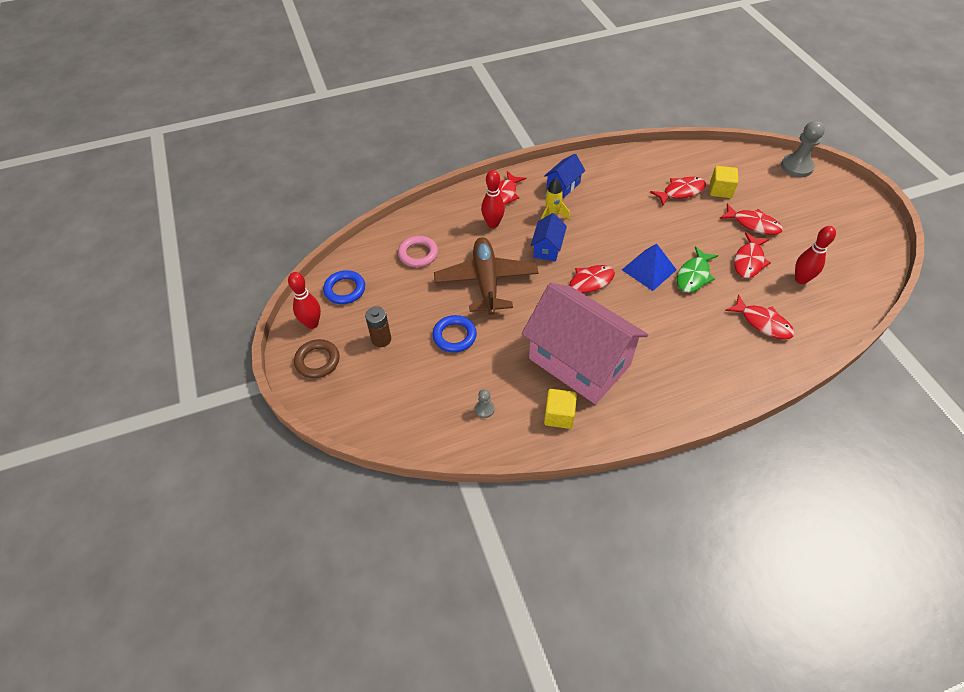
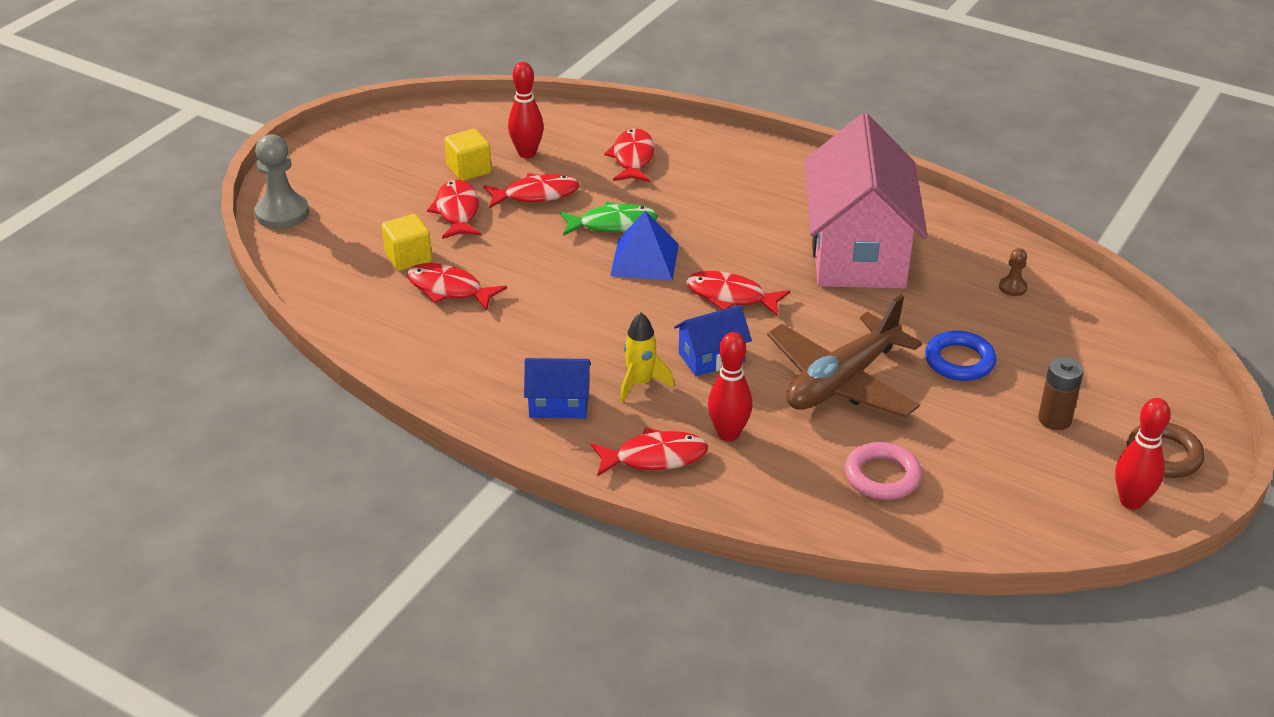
camera: 130 degrees left, 15 degrees down
(345, 290) = (1040, 509): blue ring -> none
(484, 409) = (1012, 287): grey pawn -> brown pawn
(559, 415) = (943, 236): yellow cube -> yellow cube (469, 170)

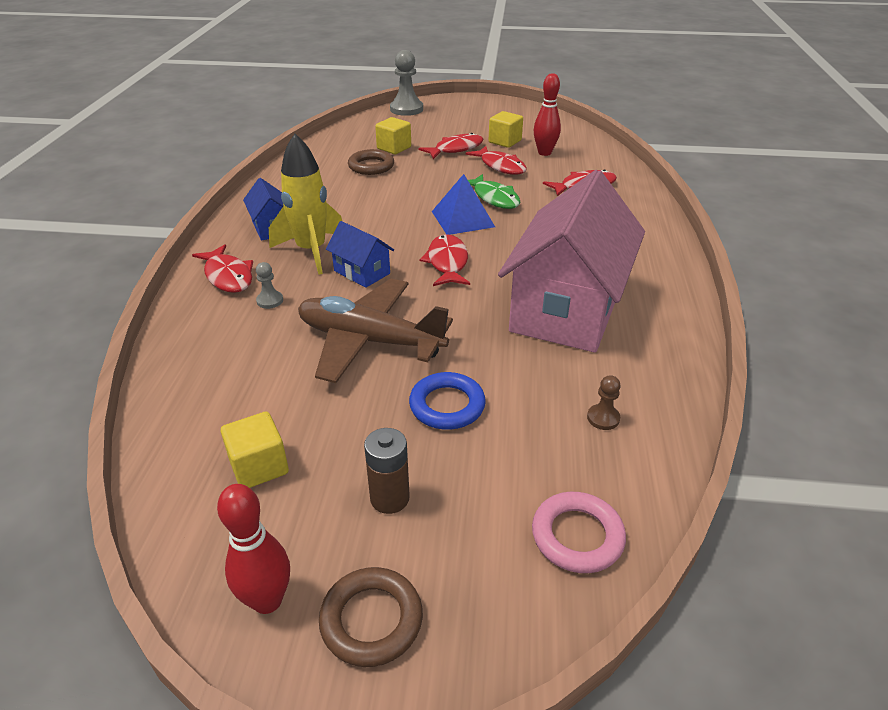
camera: 65 degrees right, 0 degrees up
(449, 289) = (371, 166): red fish -> brown ring
(640, 384) = (311, 251): yellow rocket -> yellow rocket, size x1.66
(728, 434) = (270, 301): red bowling pin -> grey pawn
(858, 252) = (566, 309): pink house -> pink house turned 45 degrees counterclockwise
(882, 476) = (245, 392): pink ring -> pink ring (577, 536)
(989, 483) = (259, 466): none -> yellow cube

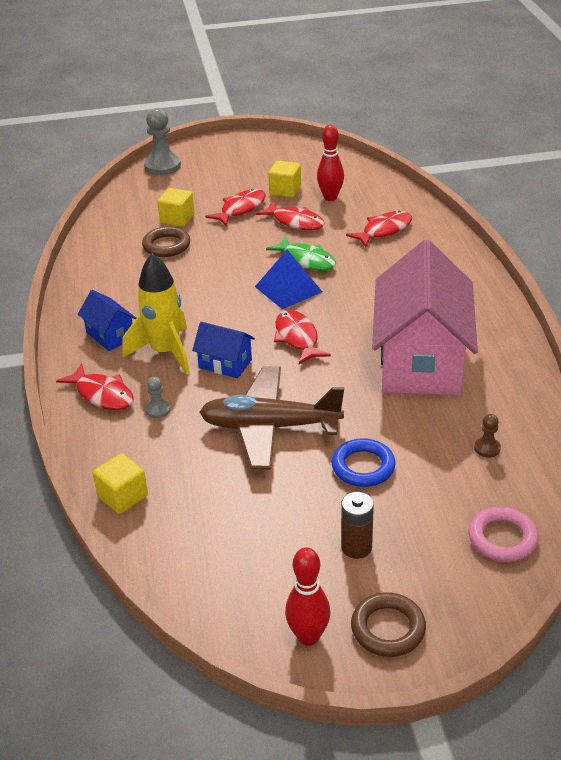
camera: 15 degrees left, 0 degrees up
(259, 466) = (242, 550): yellow cube -> yellow cube (123, 496)

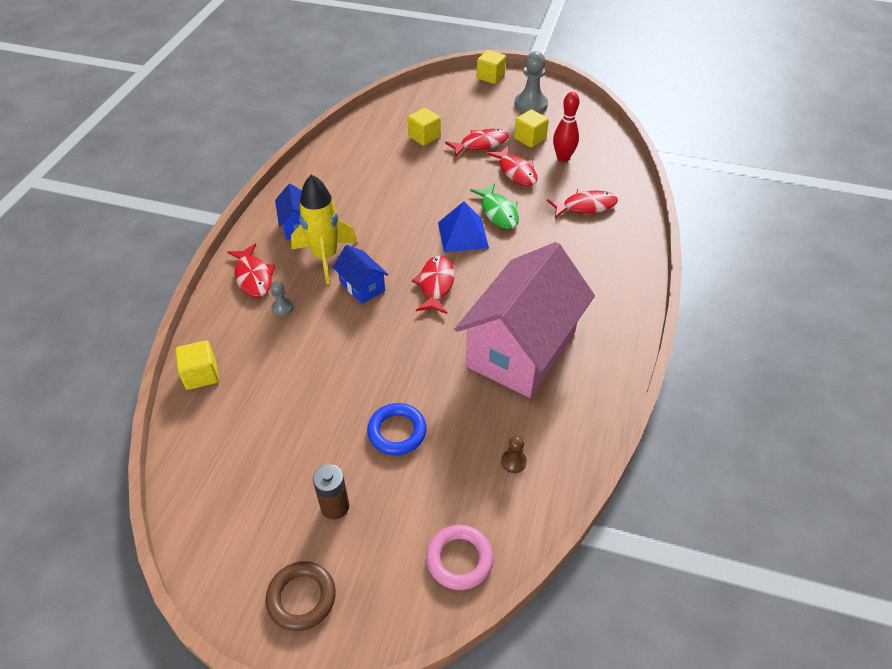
camera: 25 degrees right, 10 degrees up
(162, 166) = (448, 84): grey pawn -> grey pawn (530, 105)
(166, 245) = (398, 159): brown ring -> none
(201, 149) = (490, 77): none -> yellow cube
(270, 427) = (352, 360): brown plane -> none
(308, 636) = (237, 571): red bowling pin -> none

